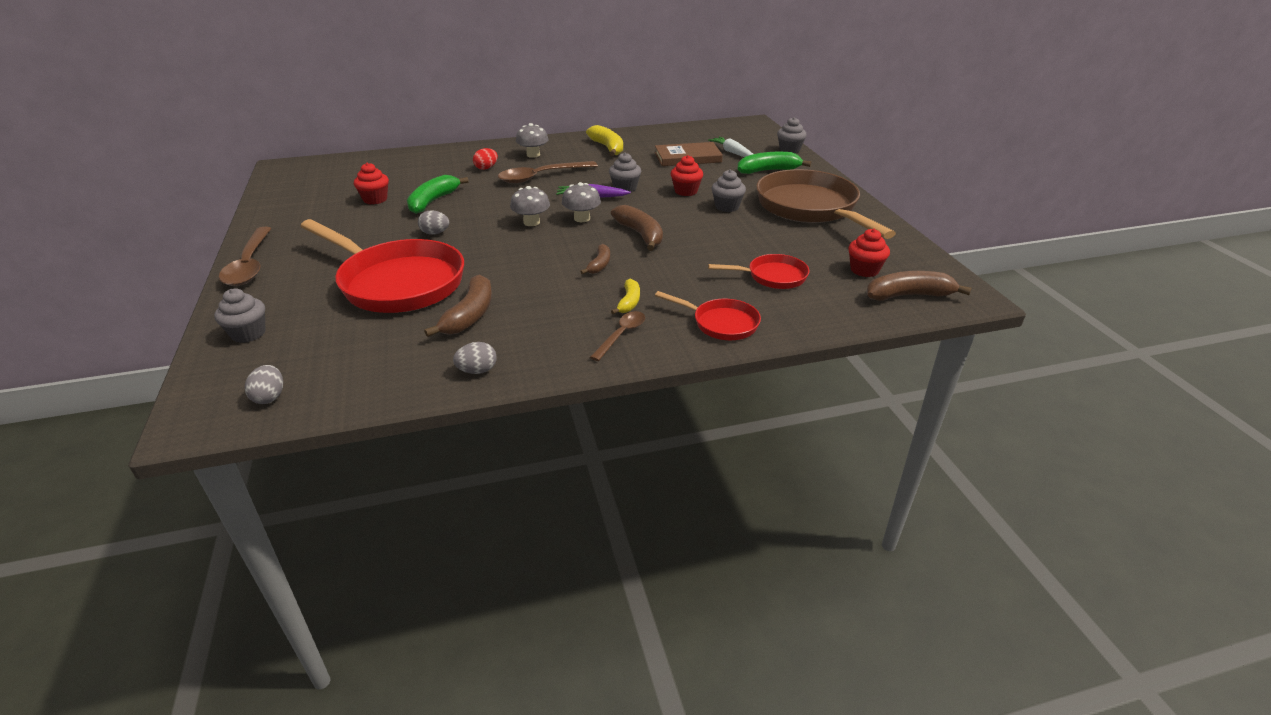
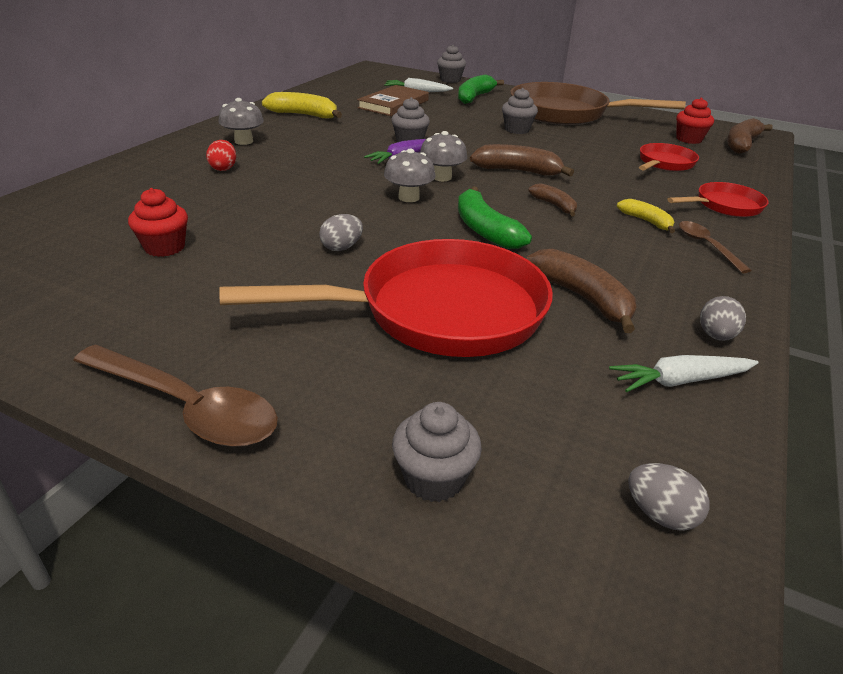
camera: 50 degrees left, 0 degrees up
(404, 372) = (680, 381): none -> white carrot
(433, 201) = (250, 220): green banana -> green banana (484, 230)
(541, 177) = (307, 157): brown spoon -> none
(686, 191) = (460, 129): red cupcake -> none

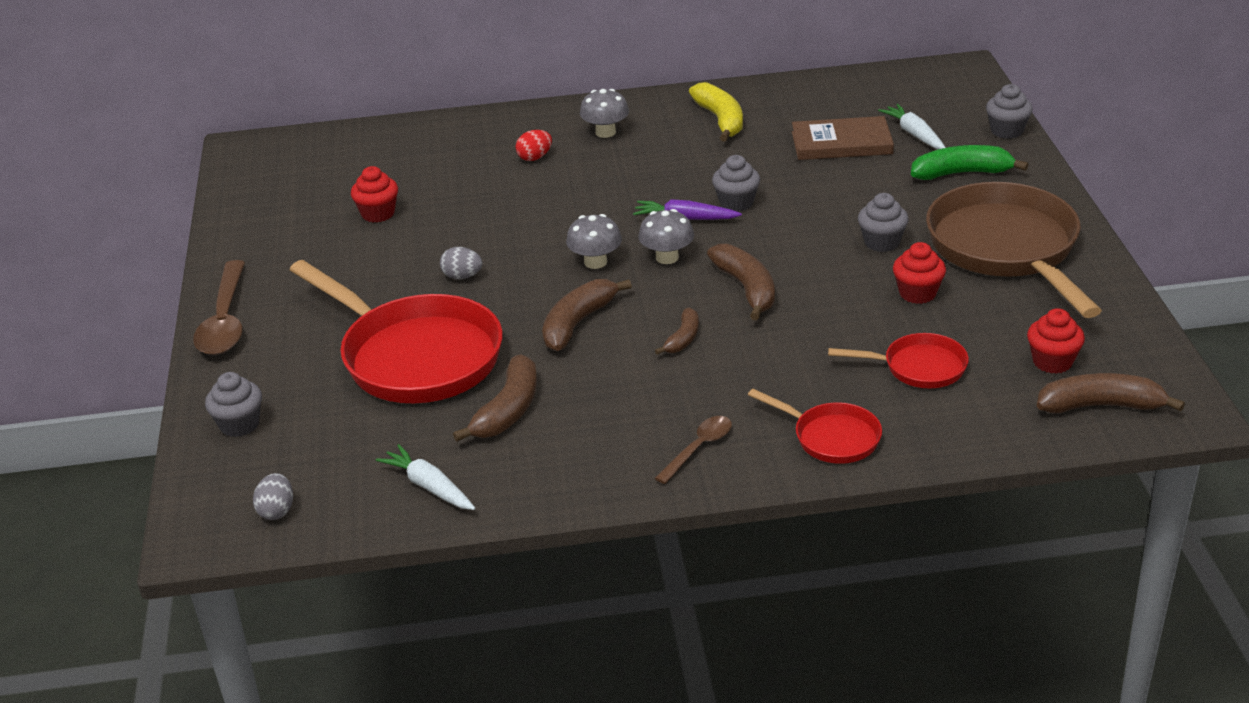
camera: 60 degrees right, 0 degrees up
(484, 230) = (577, 323): green banana -> brown banana
(583, 140) = (917, 293): none -> red cupcake
(646, 221) = (715, 400): yellow banana -> none
(715, 336) = (516, 489): grey egg -> none

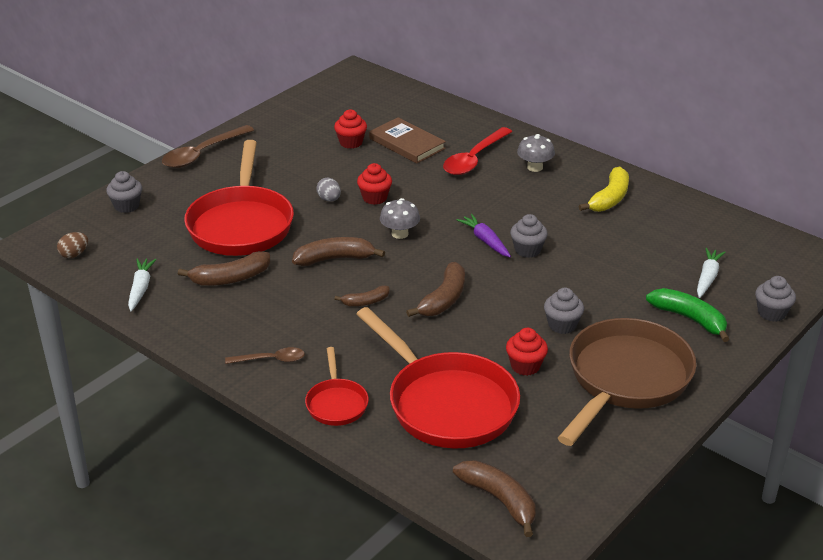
camera: 45 degrees right, 0 degrees up
(277, 511) = (74, 254): grey egg -> brown egg
(535, 157) = (474, 159): red egg -> red spoon
(667, 257) = (437, 255): grey mushroom -> none
(841, 143) = (653, 255): brown book -> brown book (407, 143)
(919, 367) = (447, 404): red pan -> red pan, size x2.04
(1052, 362) = (522, 457): red cupcake -> red cupcake (374, 198)

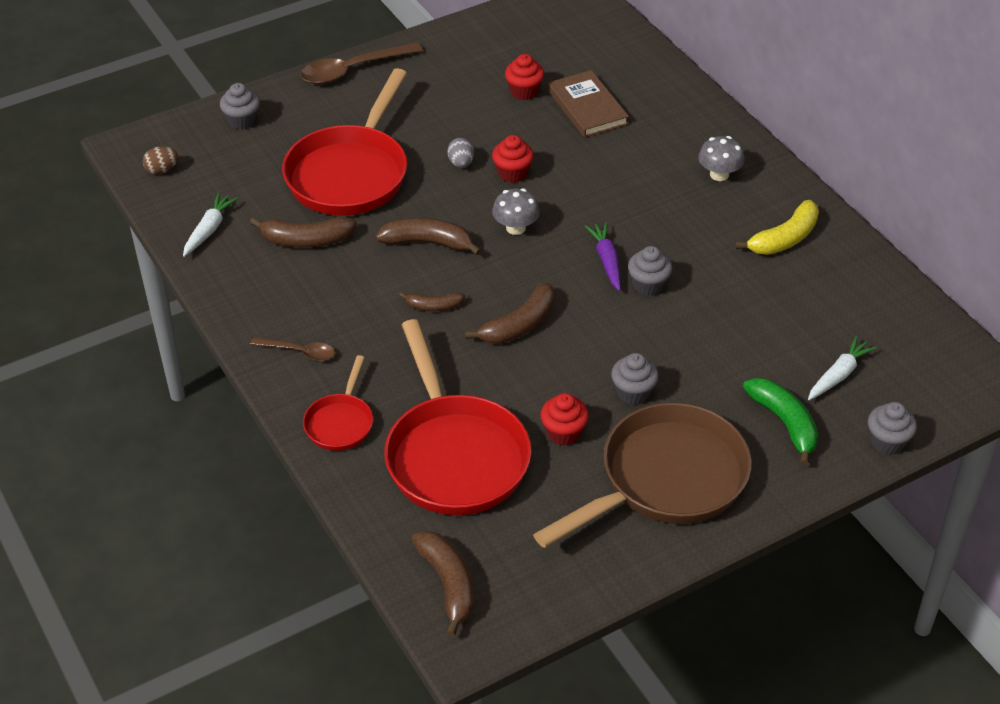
camera: 20 degrees right, 10 degrees up
(474, 159) = (653, 147): red spoon -> none

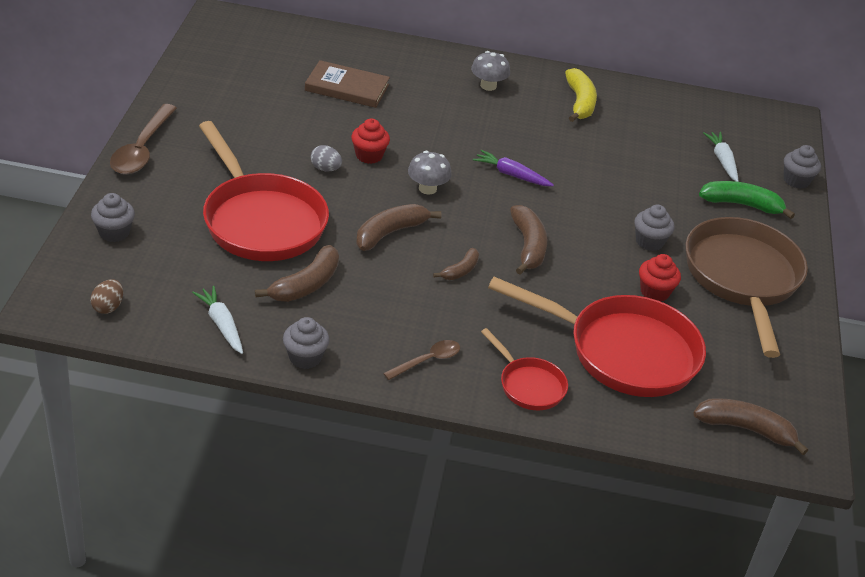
camera: 55 degrees left, 5 degrees down
(524, 91) = (290, 99): red cupcake -> none
(648, 285) = (556, 174): grey cupcake -> grey cupcake (305, 357)

